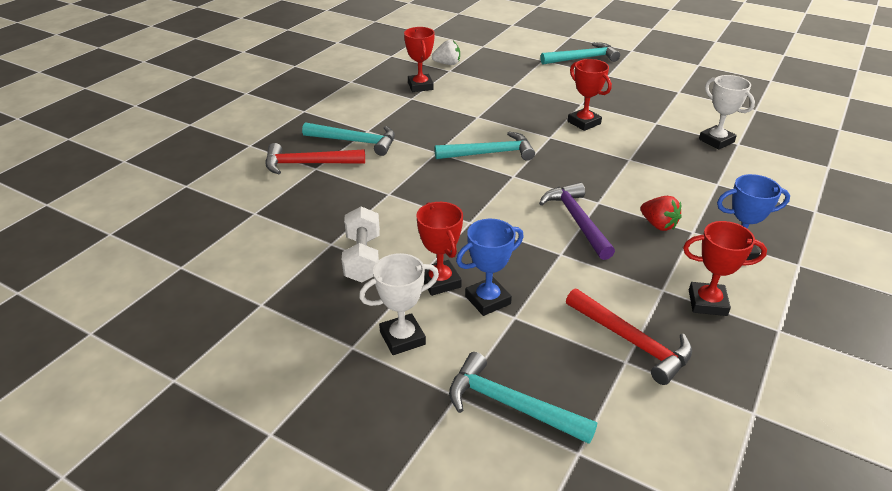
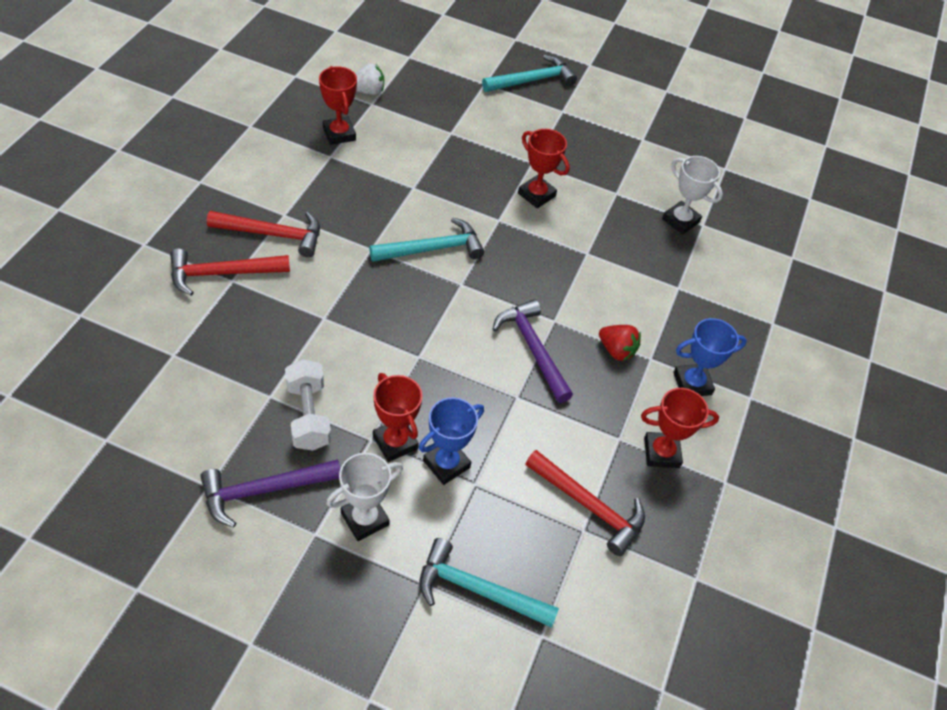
camera: 15 degrees left, 15 degrees up
(310, 310) = (263, 490): none -> purple hammer
(355, 142) = (273, 234): turquoise hammer -> red hammer

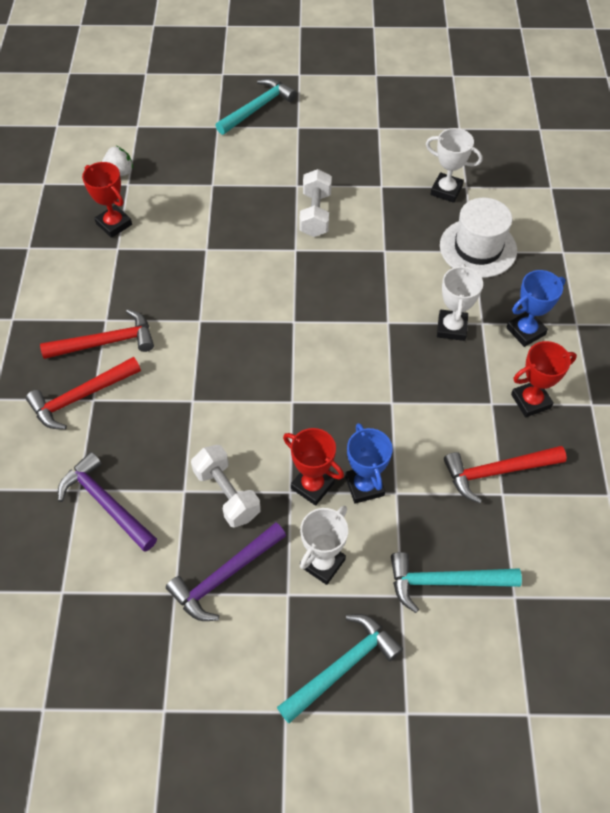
camera: 15 degrees left, 5 degrees up
(433, 249) = (253, 299): turquoise hammer -> turquoise hammer (343, 666)
(446, 464) = (364, 486): blue trophy -> blue trophy turned 45 degrees counterclockwise
(533, 349) = (383, 354): purple hammer -> purple hammer (106, 503)
(536, 195) = (315, 214): red trophy -> white dumbbell
(589, 506) = (497, 472): red hammer -> red hammer turned 150 degrees clockwise
(616, 350) = (451, 328): red strawberry -> white trophy
(684, 286) = (478, 248): none -> white hat

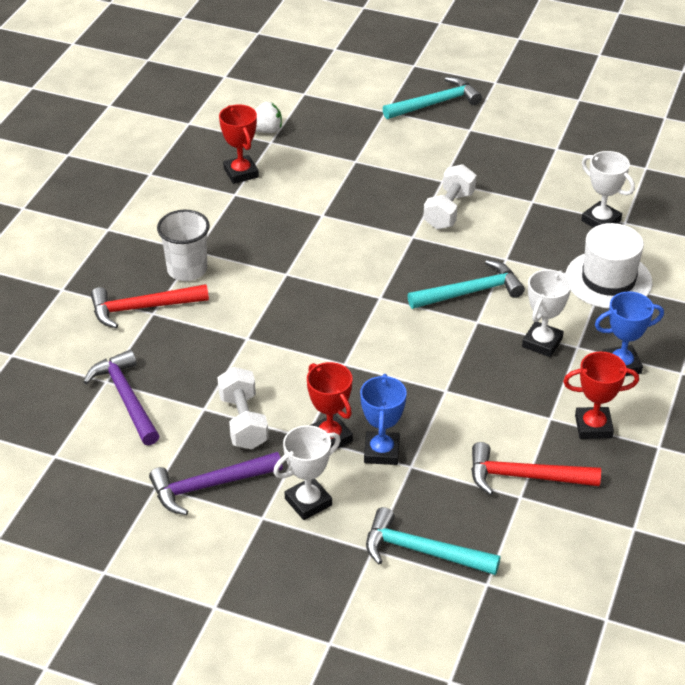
camera: 20 degrees right, 15 degrees down
(106, 342) = (187, 269): red hammer -> white cup
(343, 666) = (286, 588): turquoise hammer -> turquoise hammer (471, 292)

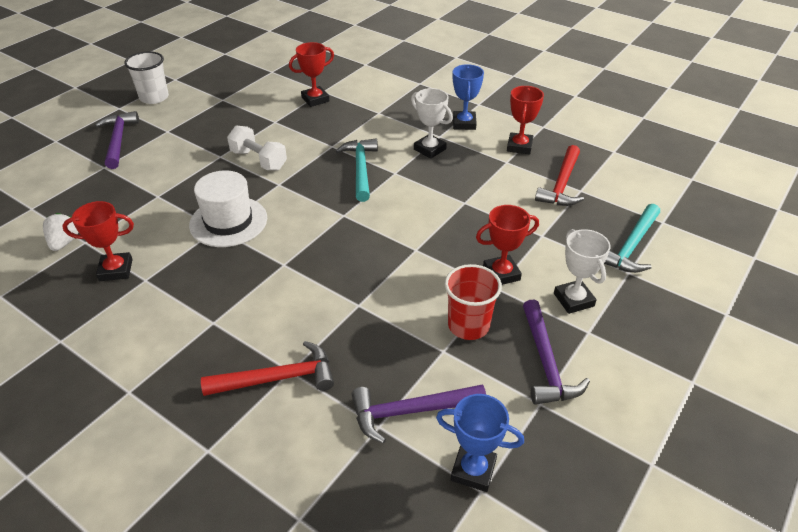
camera: 75 degrees left, 0 degrees up
(142, 308) = (278, 378): red hammer -> red hammer turned 105 degrees counterclockwise
(187, 269) = (238, 333): white cup -> white cup (154, 97)
(243, 422) = (468, 325): white dumbbell -> red cup
(381, 452) = (523, 248): blue trophy -> blue trophy (473, 470)
(435, 103) = (118, 140): turquoise hammer -> purple hammer
(601, 221) = (315, 99): white trophy -> red trophy
(608, 280) = (378, 110): white hat -> white hat (228, 221)

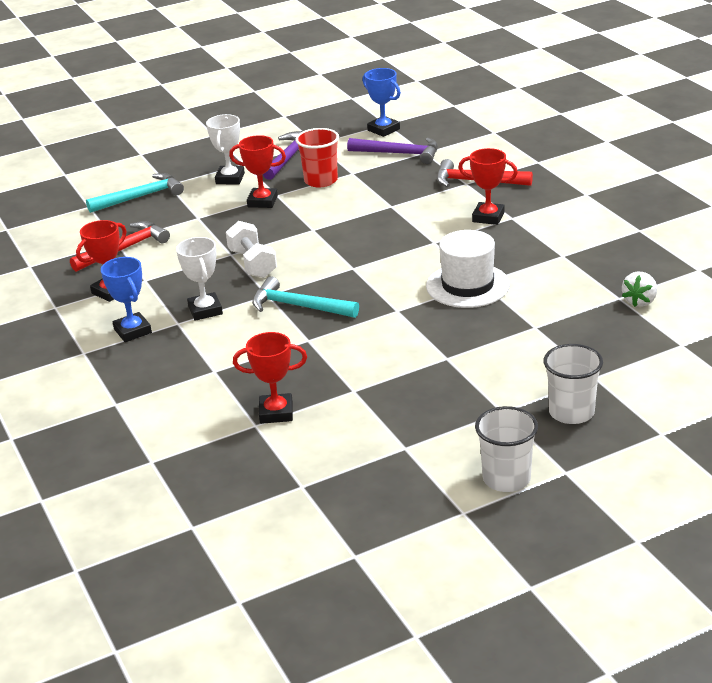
camera: 150 degrees left, 10 degrees down
(116, 270) = (588, 268): red trophy -> red trophy (488, 217)
(118, 140) = (571, 412): purple hammer -> white cup
(259, 160) = (403, 342): white dumbbell -> white dumbbell (252, 264)
(361, 169) = (298, 306): turquoise hammer -> turquoise hammer turned 90 degrees clockwise
(464, 123) = (132, 331): blue trophy -> blue trophy turned 60 degrees counterclockwise

